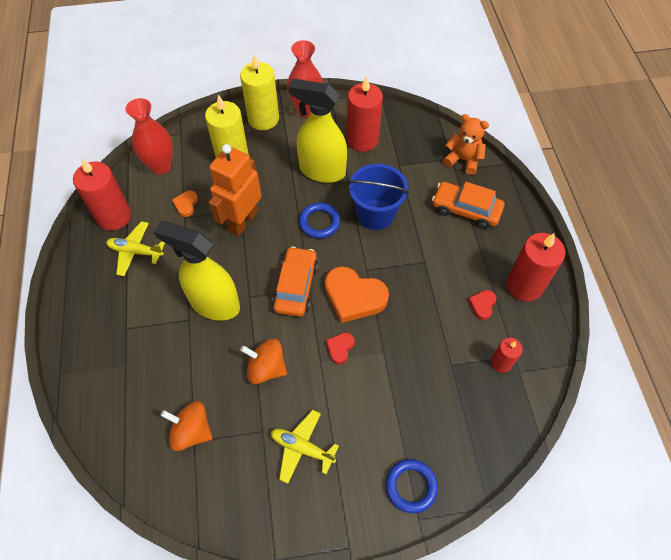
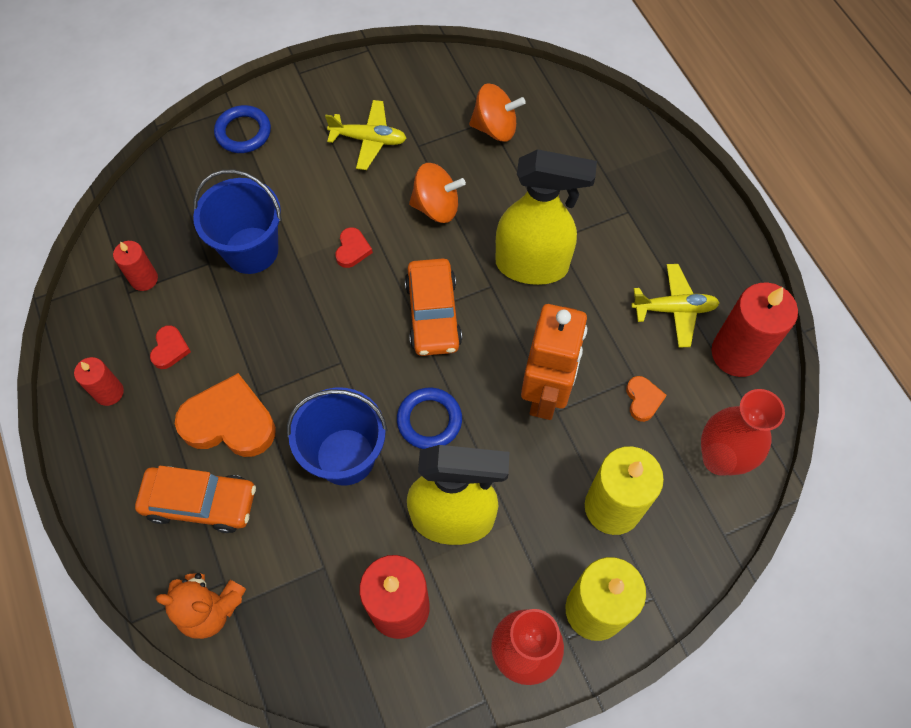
camera: 165 degrees right, 5 degrees up
(354, 297) = (349, 319): orange heart -> orange heart (229, 422)
(417, 367) = (251, 250): none -> blue bucket
(524, 285) = (109, 392): red candle -> red candle, size x0.54

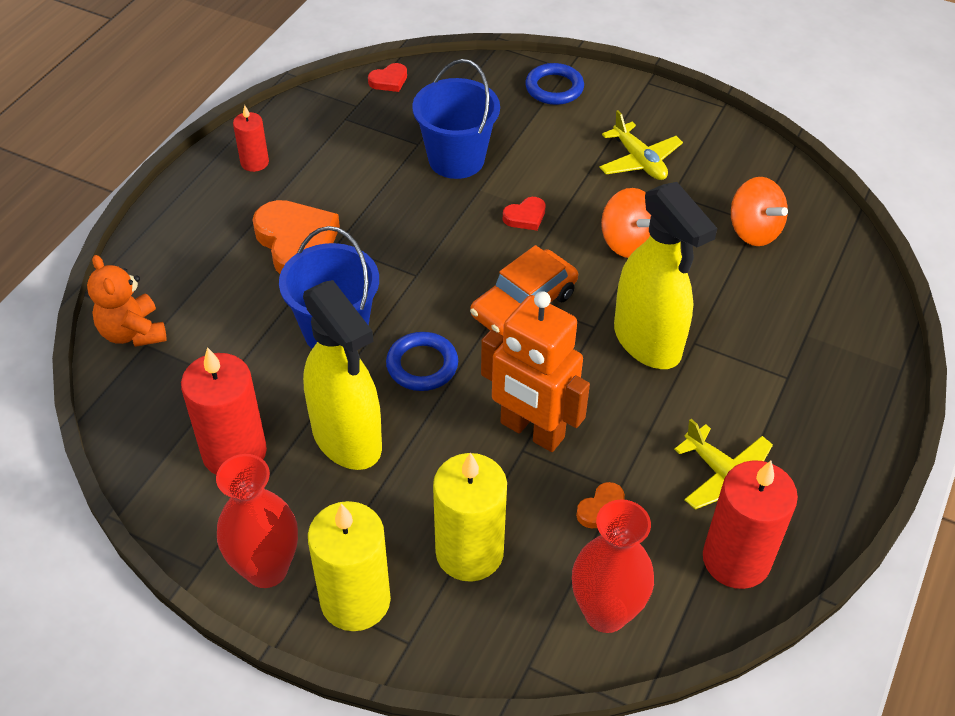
camera: 50 degrees right, 15 degrees down
(144, 279) = (366, 119): red candle -> none
(170, 349) = (323, 171): red heart -> red heart (389, 81)
(200, 502) = (214, 270): orange car -> none
(546, 393) = (531, 431): orange robot -> orange robot turned 60 degrees clockwise

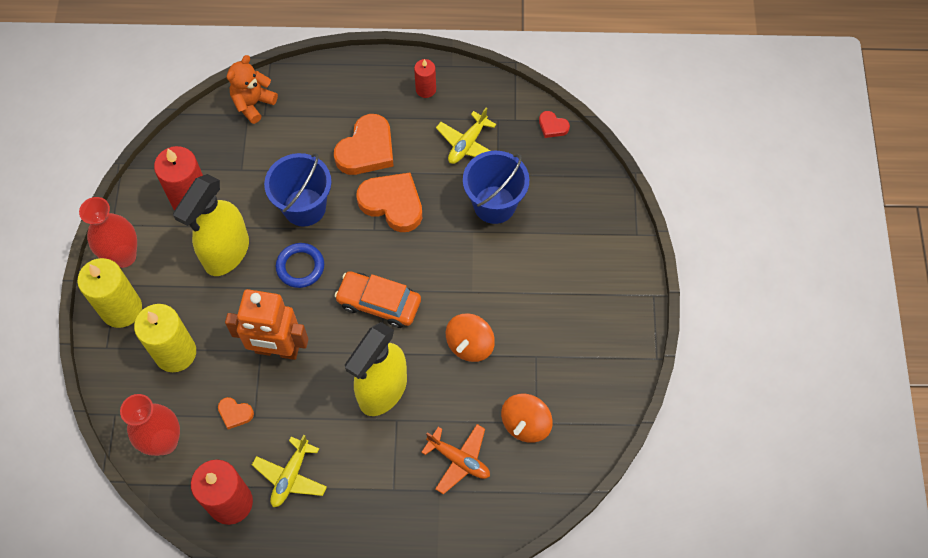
camera: 65 degrees right, 15 degrees up
(392, 245) = (392, 204): none -> orange heart
(525, 217) = (461, 271): red heart -> none
(531, 431) = (277, 350): orange robot -> orange robot turned 90 degrees counterclockwise
(554, 88) = (608, 234): blue ring -> none
(639, 161) = (558, 321): yellow plane -> yellow plane (467, 144)
(774, 303) = (459, 460): none -> orange plane

